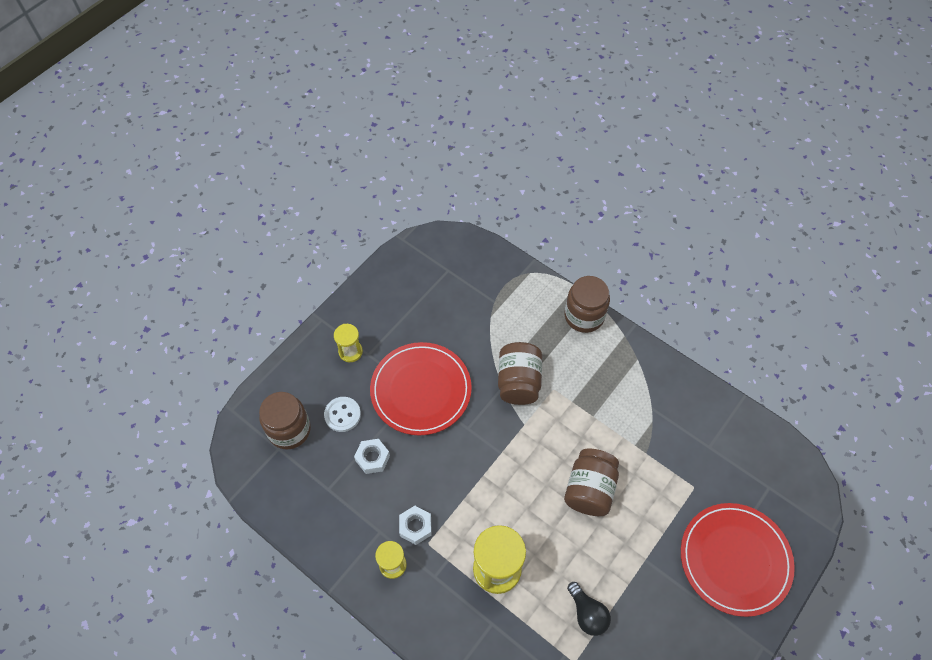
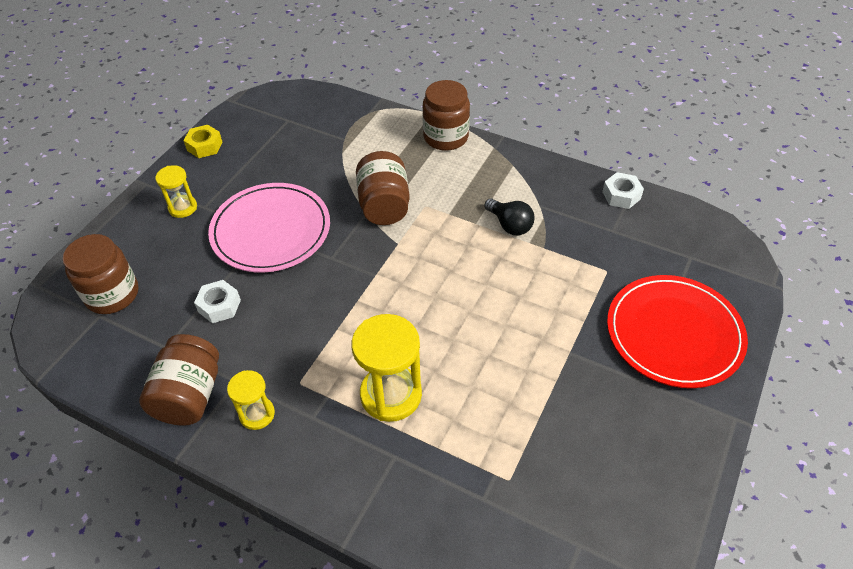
camera: 10 degrees left, 10 degrees down
(342, 415) = (178, 269): white button -> none
(373, 287) = (204, 146): none -> yellow nut
(415, 527) = (281, 367): white nut -> white nut (621, 195)
(421, 390) = (271, 230): red plate -> pink plate
(587, 614) = (513, 422): black light bulb -> black light bulb (510, 225)
(589, 489) = (487, 293): brown jar -> brown jar (189, 395)

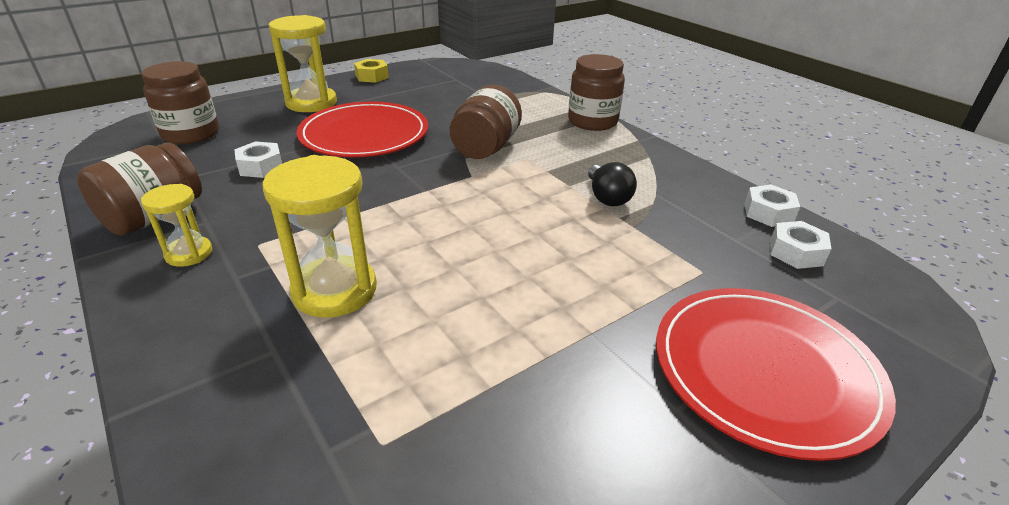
camera: 25 degrees right, 15 degrees down
(183, 208) = (311, 103): yellow hourglass -> yellow hourglass, size x1.77
(271, 230) = (364, 134): pink plate -> red plate
(653, 227) = (796, 252): none -> white nut

